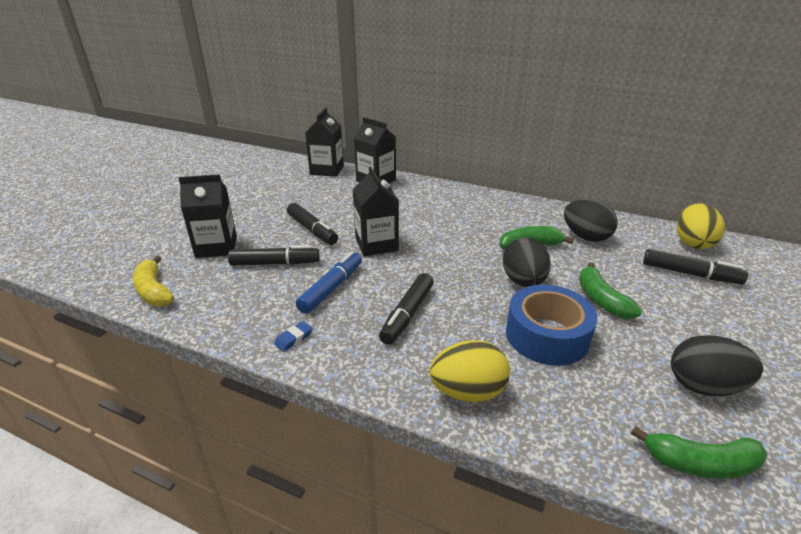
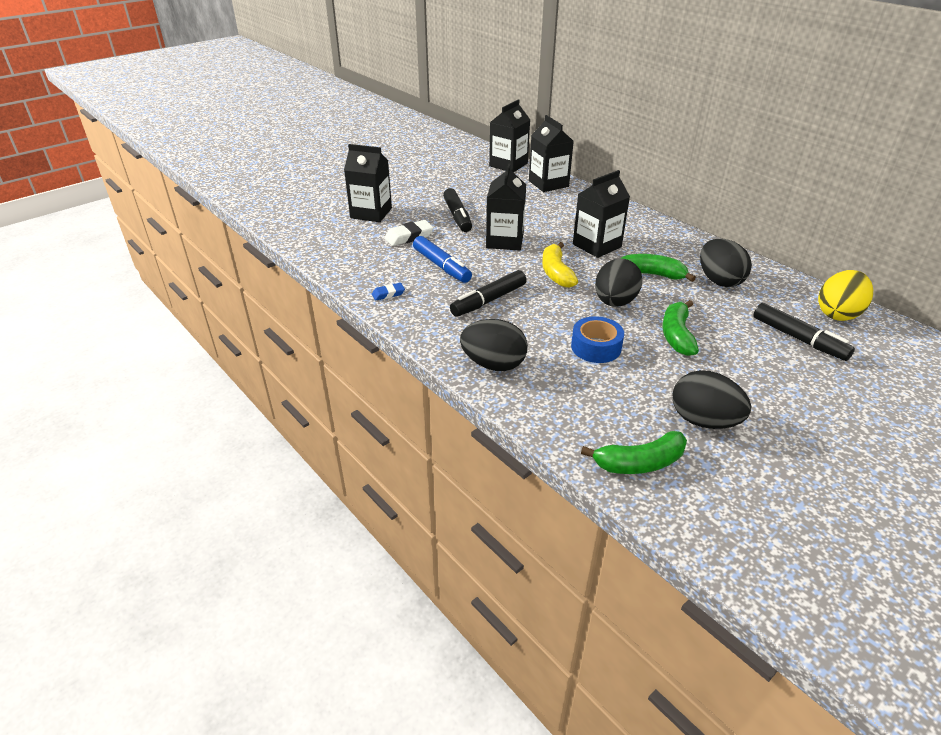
camera: 25 degrees right, 5 degrees up
(154, 291) = (308, 235): yellow banana -> yellow banana (556, 273)
(275, 263) = (409, 236): black marker -> white eraser
(332, 288) = (441, 266): blue marker -> blue marker turned 90 degrees clockwise
(462, 229) = (597, 245): none -> black carton
(468, 392) = (493, 364): yellow egg -> black egg
(547, 335) = (596, 347): blue tape -> blue tape, size x0.65
(700, 463) = (639, 463): green banana -> green banana turned 45 degrees counterclockwise

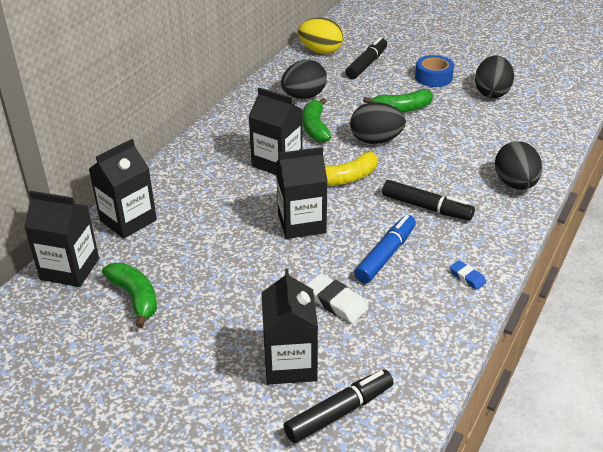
camera: 110 degrees left, 0 degrees up
(457, 216) = (259, 275): black marker -> black marker (339, 412)
(596, 347) = (448, 141): blue tape -> blue tape (433, 77)
(639, 463) = (553, 110): green banana -> green banana (135, 297)

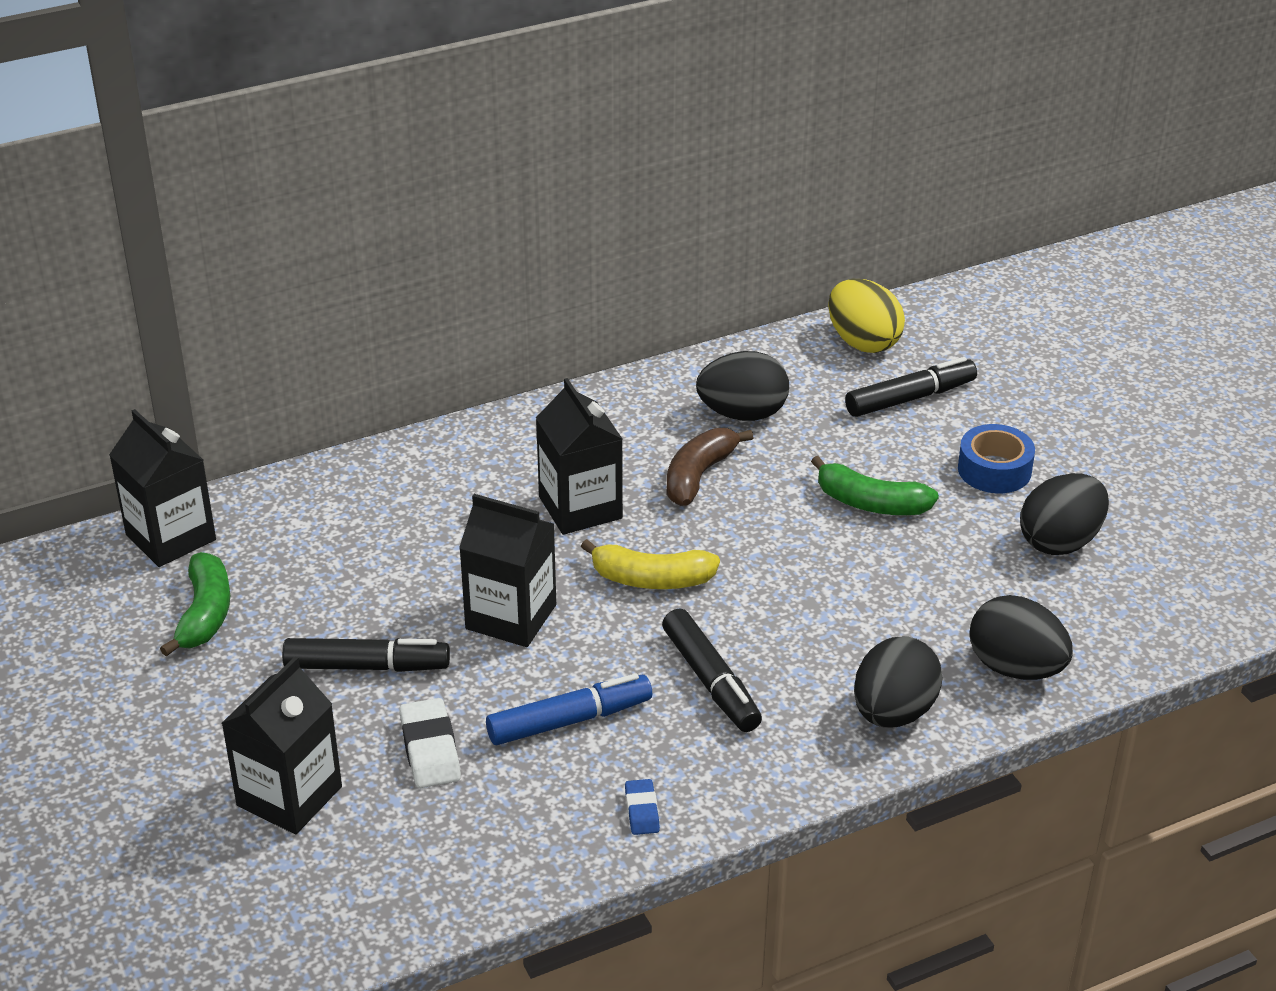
camera: 35 degrees right, 0 degrees up
(128, 220) = (300, 503): black carton -> none
(315, 128) = (698, 476): green banana -> brown banana
(339, 412) = (279, 886): black marker -> black marker (367, 666)
(376, 140) = (765, 538): black egg -> black egg (1015, 668)

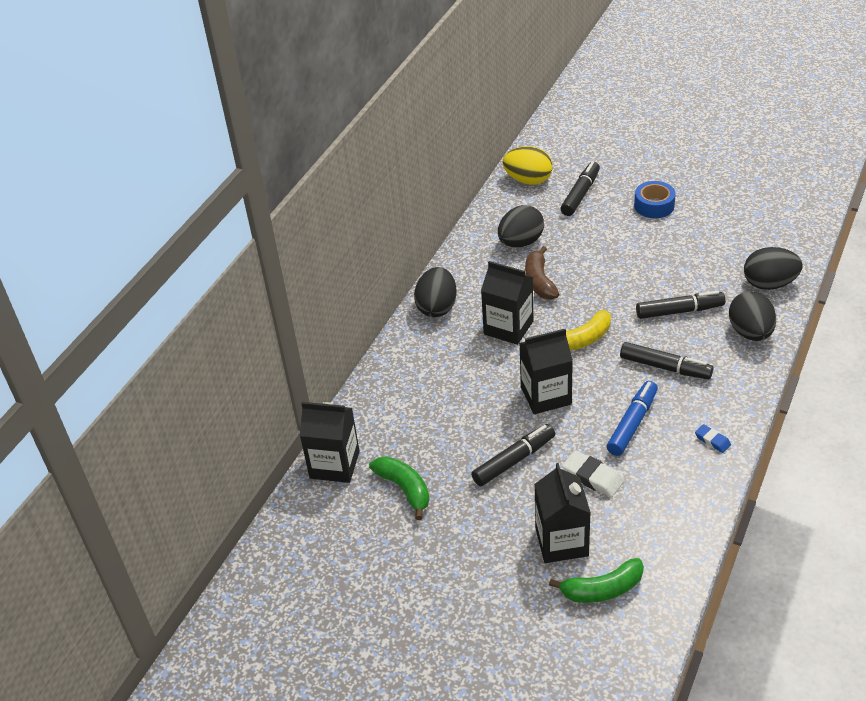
camera: 35 degrees left, 5 degrees up
(833, 624) = (679, 311): none -> black marker
(871, 503) = (625, 250): green banana -> green banana (602, 589)
(1060, 542) = (717, 221): black egg -> black egg (437, 307)

